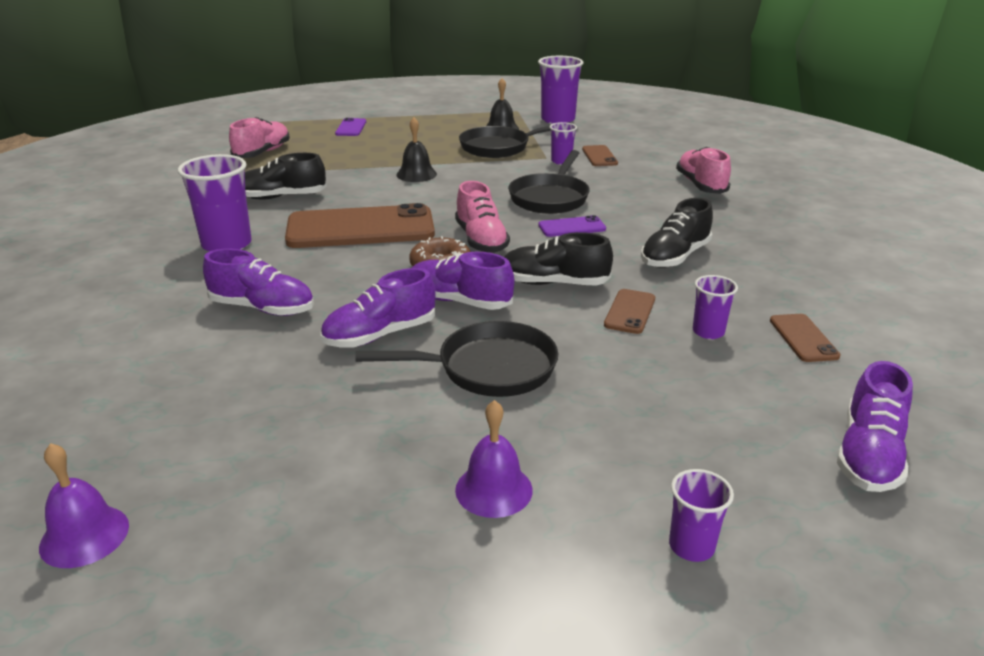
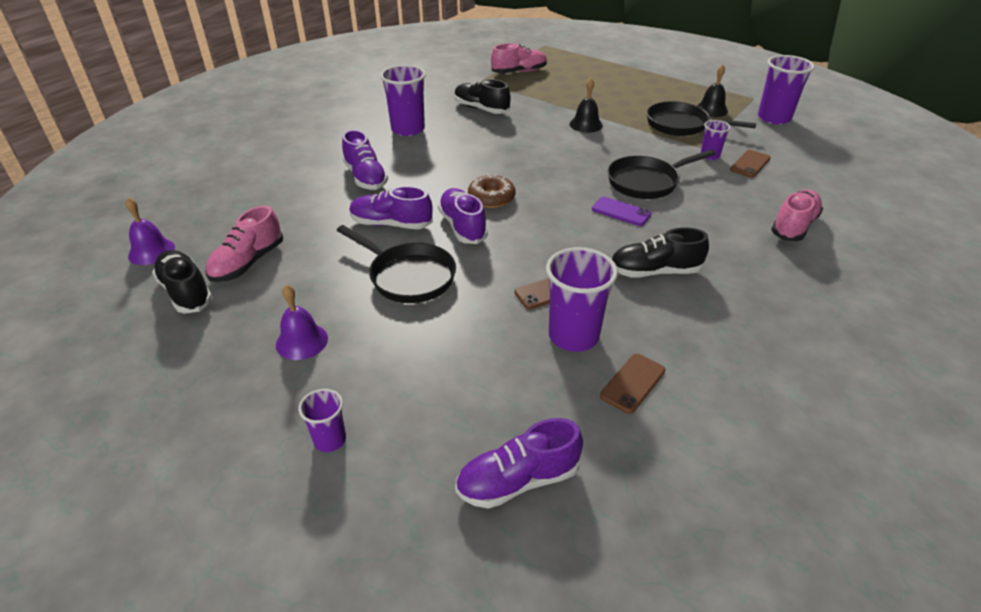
camera: 45 degrees right, 10 degrees up
(351, 128) = (602, 71): purple phone -> none
(360, 228) = (489, 150): brown phone -> none
(481, 240) = (544, 192): pink shoe -> pink shoe (248, 263)
(554, 283) = (536, 245): black shoe -> black shoe (186, 292)
(708, 332) = (573, 336): purple cup -> purple cup, size x1.85

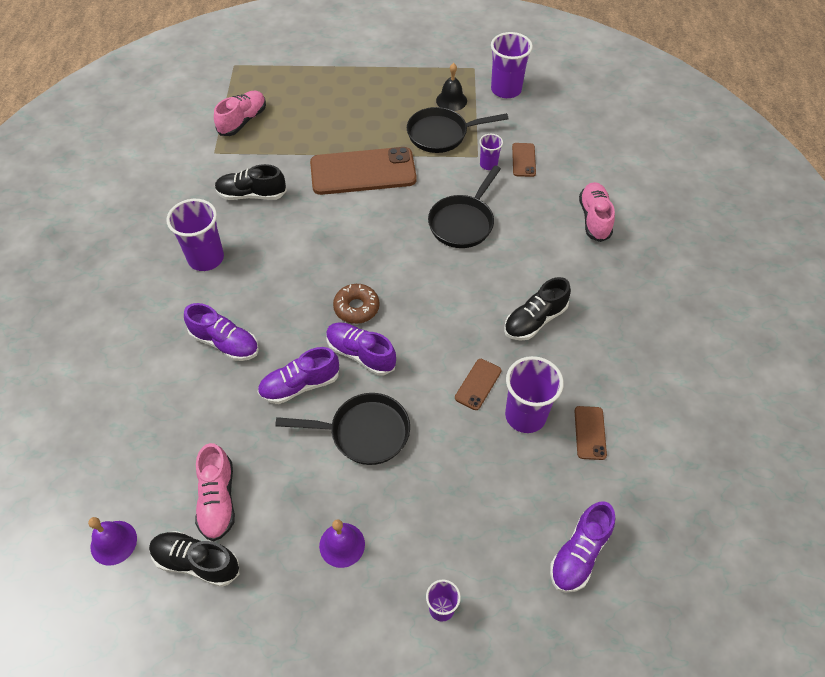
camera: 35 degrees left, 15 degrees up
(586, 125) = (363, 172): black bell -> brown phone
(621, 212) = (468, 268): purple phone -> none

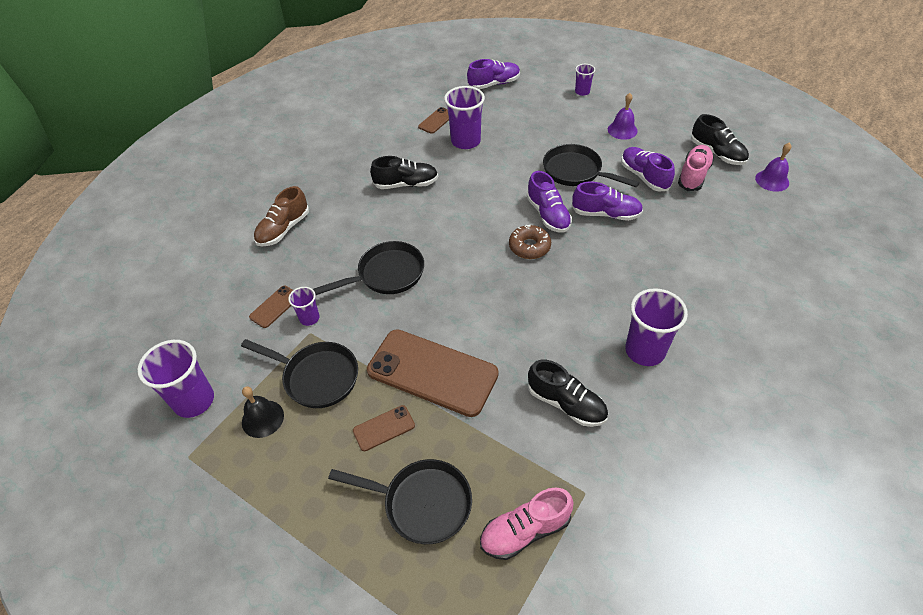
camera: 145 degrees left, 5 degrees down
(225, 343) = (653, 266): purple shoe -> purple shoe (644, 176)
(313, 107) = (422, 503): none -> black pan
(478, 384) = (480, 166): brown phone -> brown phone (384, 428)
(594, 218) = (283, 229): pink shoe -> brown shoe

